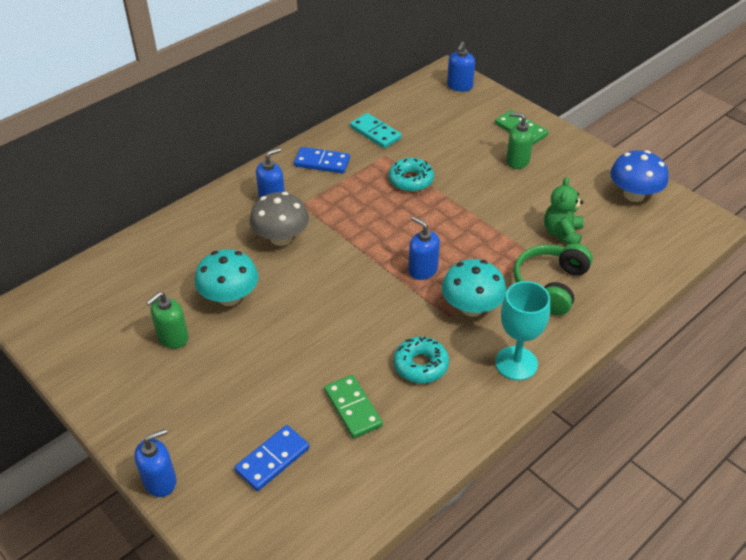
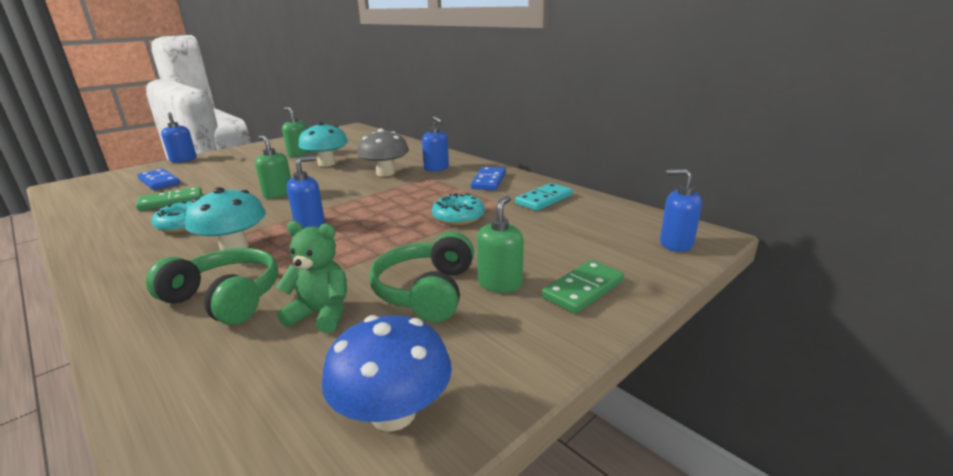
camera: 90 degrees right, 20 degrees down
(339, 315) = (278, 194): none -> green soap dispenser
(516, 363) = (128, 270): turquoise goblet -> none
(530, 191) = (426, 291): none -> green headphones

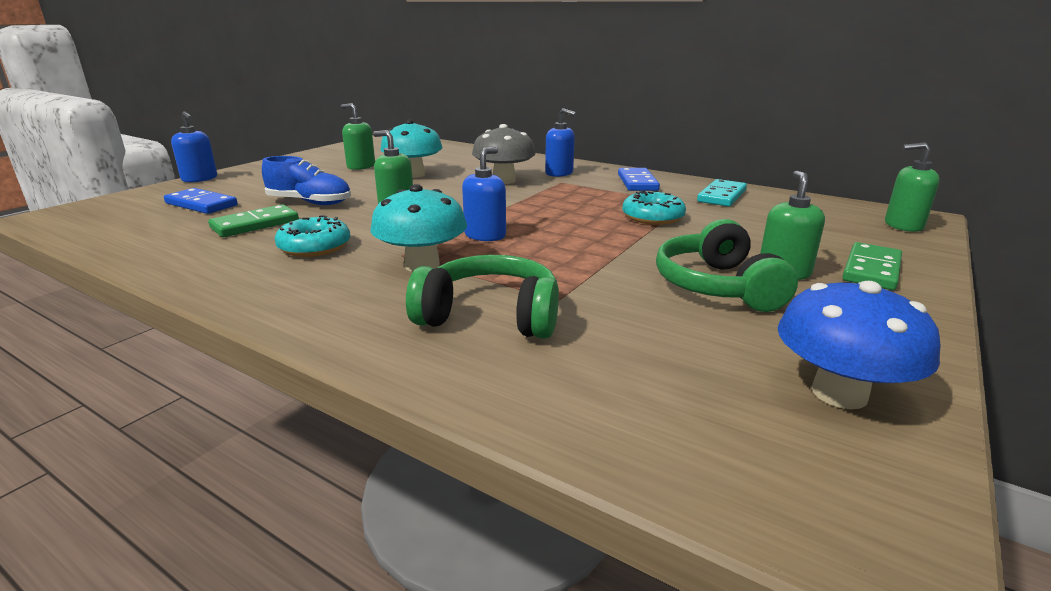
camera: 15 degrees left, 0 degrees up
(227, 185) = (310, 202): none -> blue shoe
(321, 314) = (631, 318): green teddy bear -> none
(675, 244) = (903, 225): blue soap dispenser -> green soap dispenser

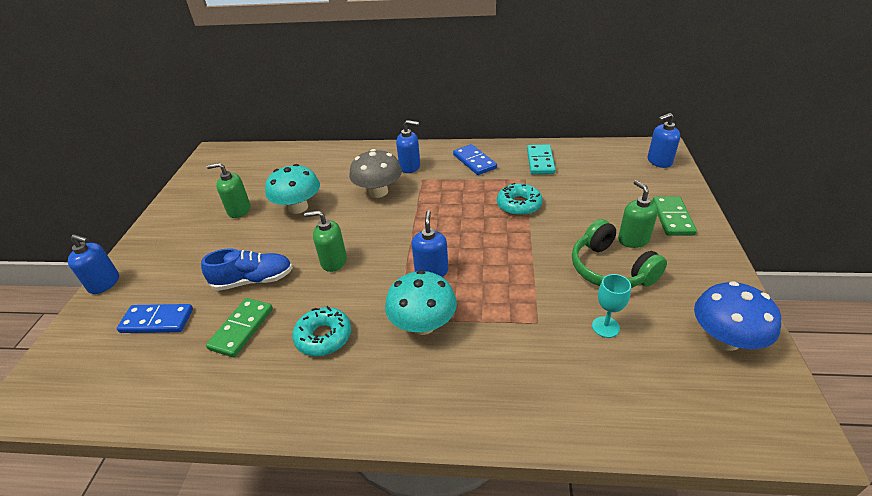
camera: 25 degrees left, 15 degrees up
(490, 316) = (514, 358): green headphones -> none
(648, 327) = (605, 327): none -> turquoise goblet
(903, 225) = (659, 161): green soap dispenser -> blue soap dispenser

